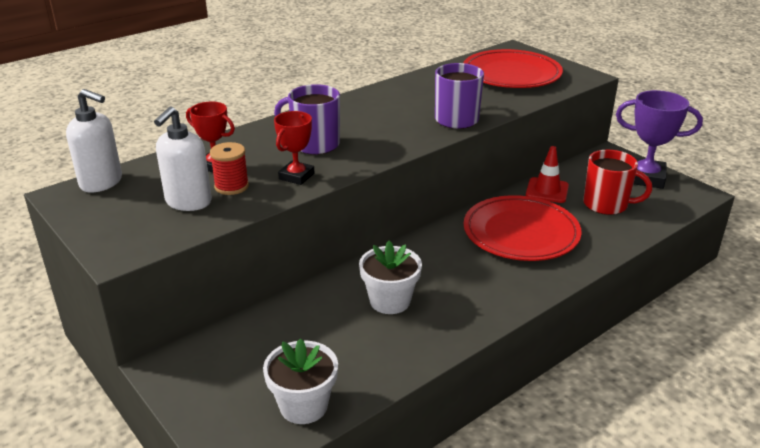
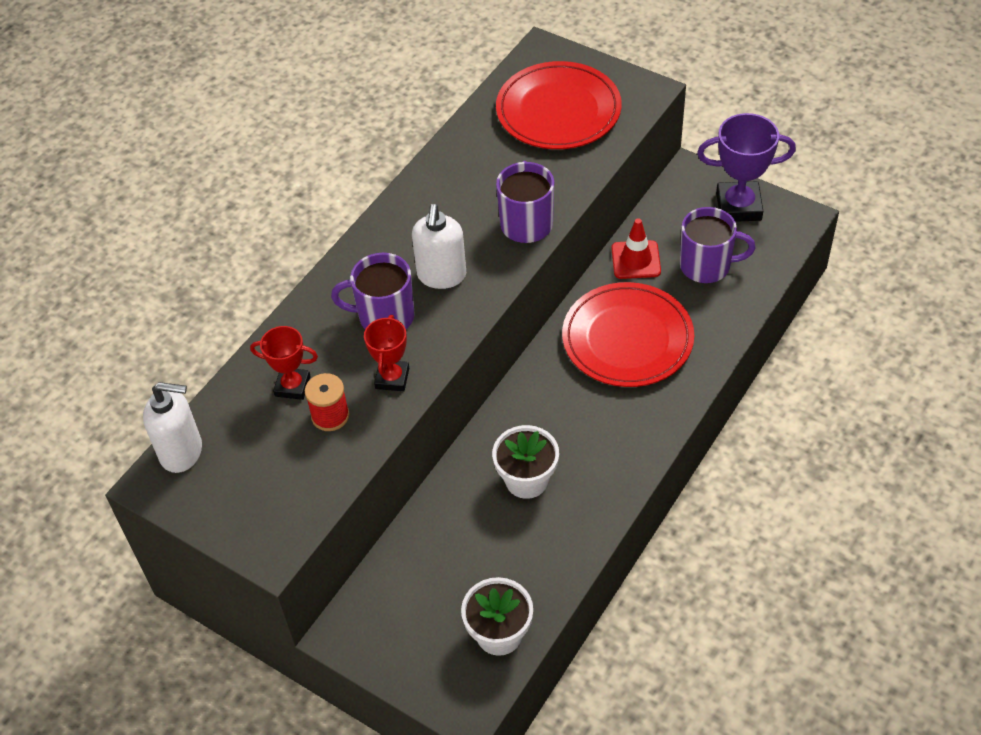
camera: 15 degrees left, 20 degrees up
(188, 202) = (297, 454): white soap dispenser -> white soap dispenser (441, 275)
(607, 205) = (707, 266): red mug -> purple mug

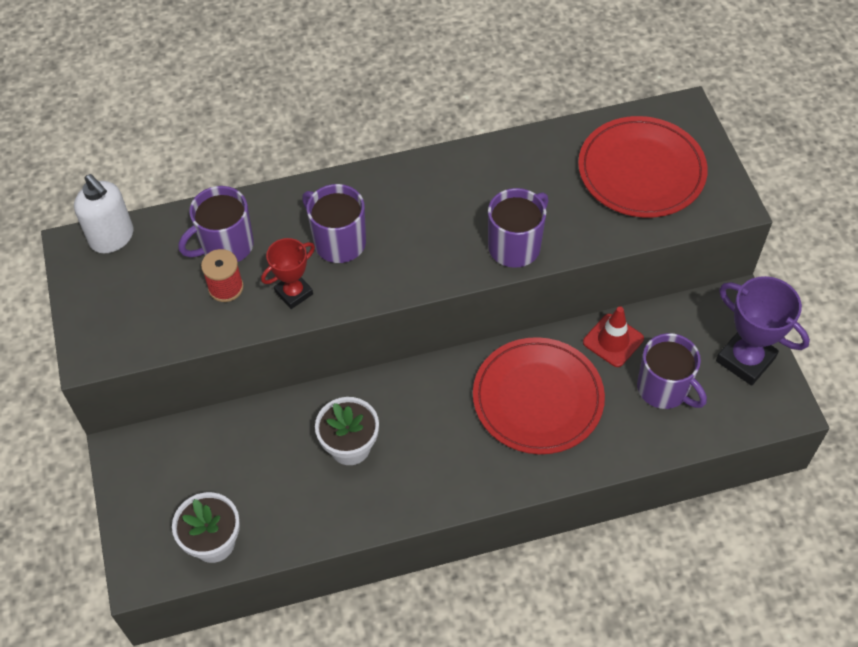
camera: 40 degrees right, 5 degrees up
(292, 386) = (225, 246): red trophy -> purple mug
(441, 275) = (410, 241): white soap dispenser -> none

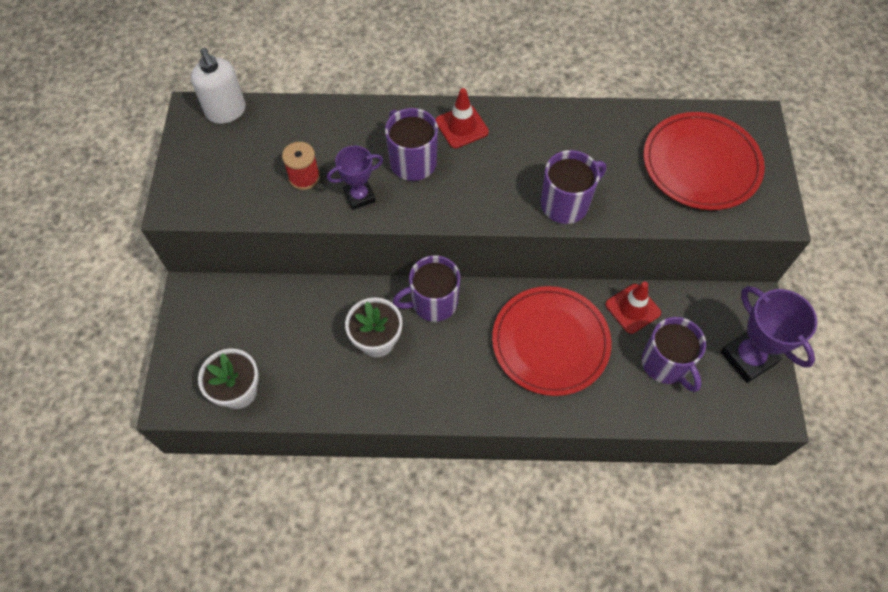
camera: 15 degrees right, 5 degrees up
(225, 246) = (316, 141): purple mug -> purple mug (433, 302)
(294, 293) = (359, 196): red trophy -> purple trophy
(379, 192) = (461, 127): none -> red traffic cone

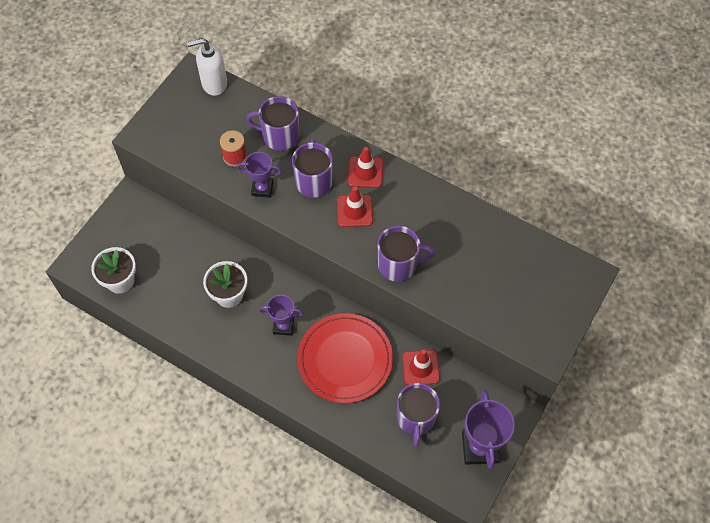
camera: 30 degrees right, 0 degrees up
(226, 111) = (214, 84): white soap dispenser -> white soap dispenser turned 75 degrees clockwise
(433, 302) = (283, 288): purple mug -> purple mug (279, 136)
(460, 342) = (283, 326): none -> purple trophy
(479, 171) = (354, 211): none -> red traffic cone
(701, 164) = (519, 286): red plate -> none

